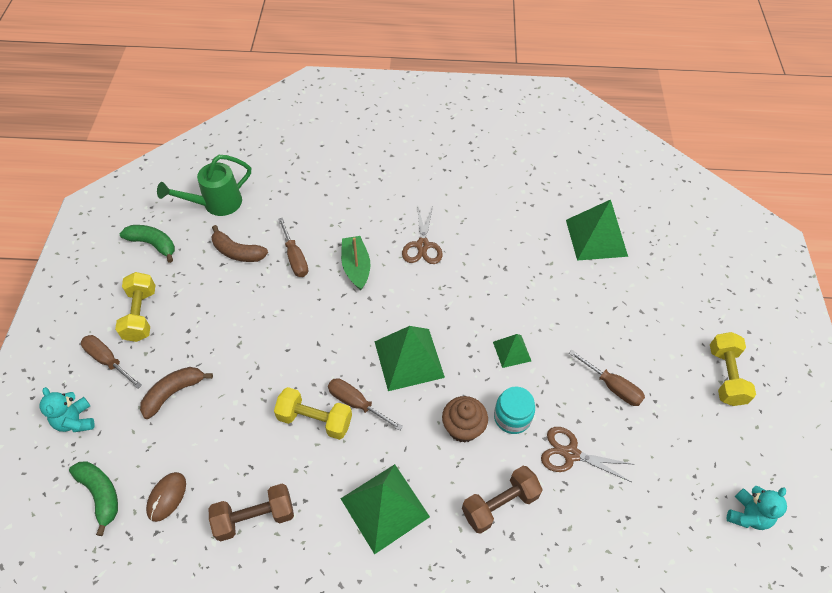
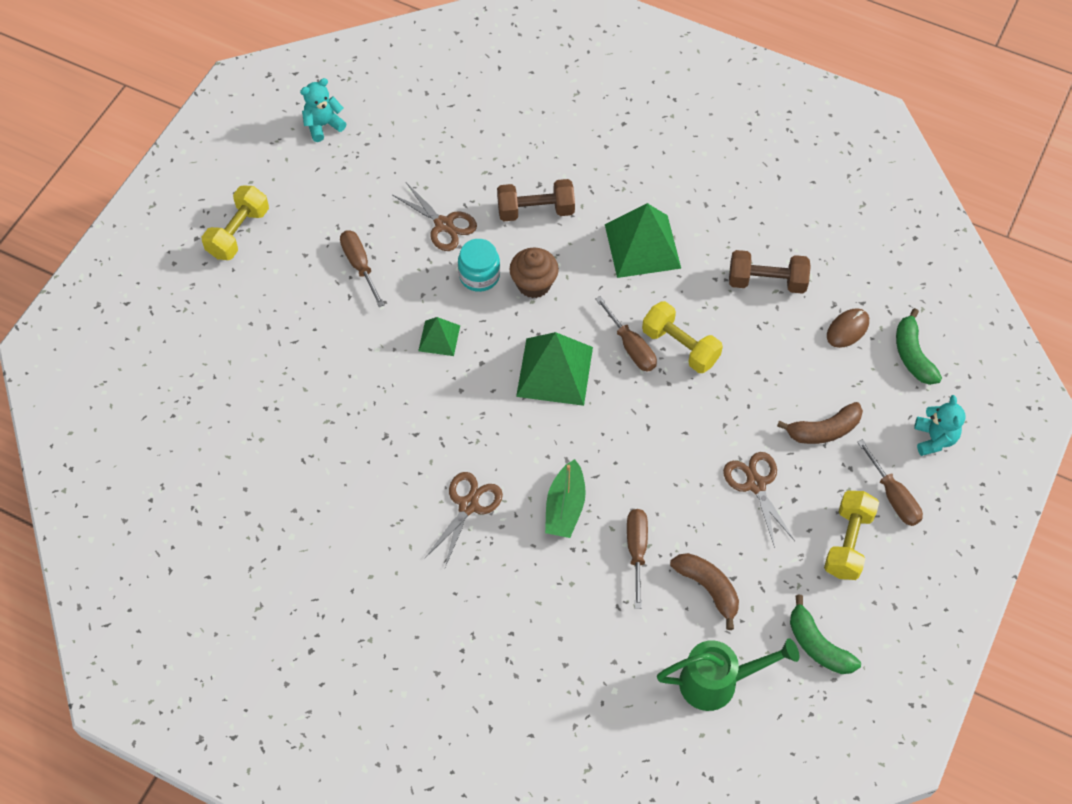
camera: 155 degrees left, 5 degrees up
(220, 331) = (755, 484): none -> brown scissors
(596, 238) = (248, 432): green pyramid -> none

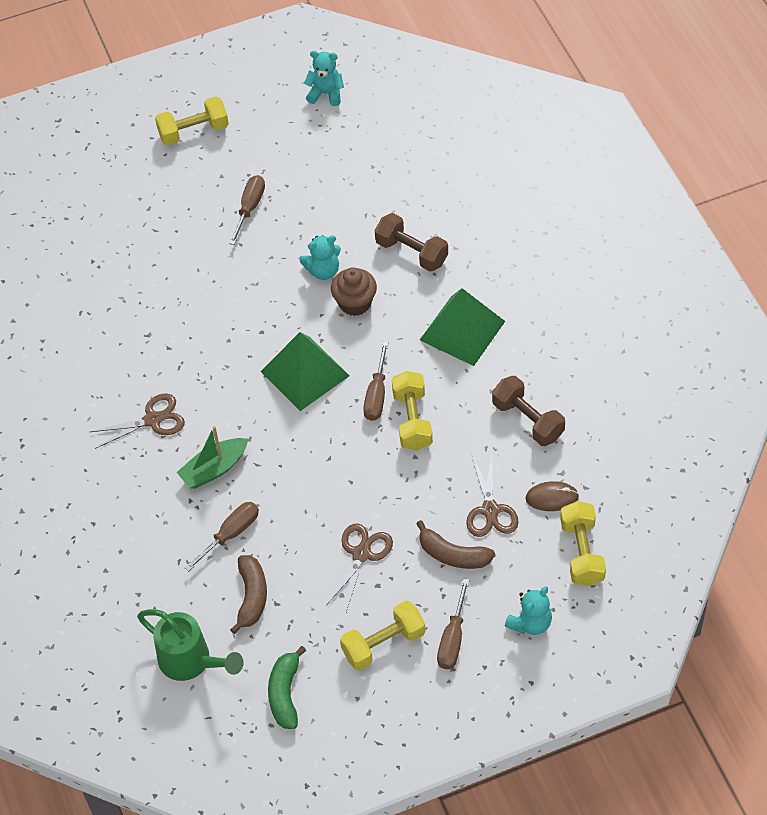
camera: 45 degrees right, 5 degrees down
(439, 338) = (251, 294): green pyramid -> none
(444, 225) = (336, 219): brown scissors -> brown scissors (490, 510)
(479, 275) = (323, 271): turquoise jar -> turquoise teddy bear
(912, 355) = (582, 552): green banana -> yellow dumbbell

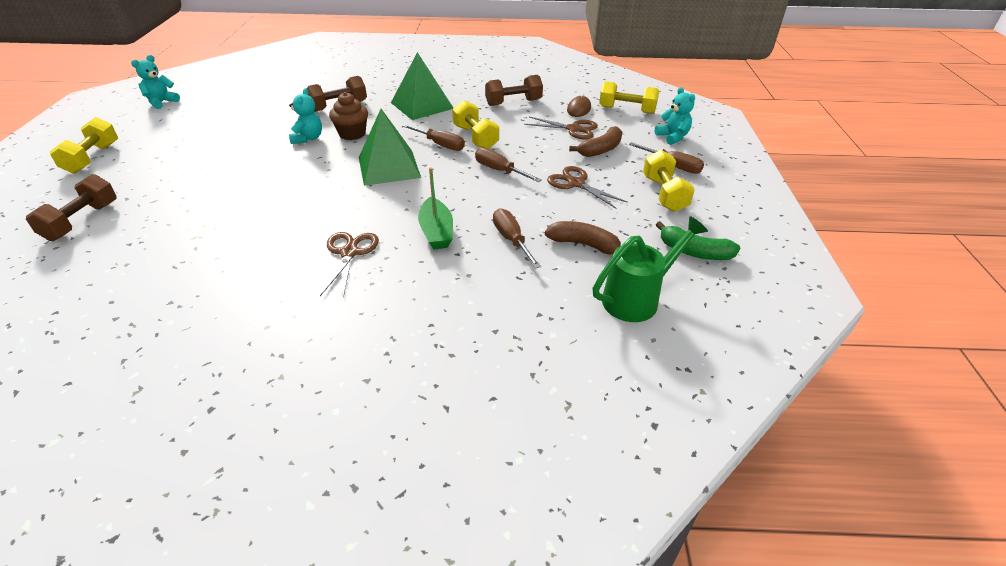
camera: 70 degrees left, 15 degrees down
(103, 206) = (82, 221): none -> brown dumbbell
(249, 208) = (206, 153): brown screwdriver -> brown screwdriver (500, 171)
(412, 420) = (475, 137): yellow dumbbell -> yellow dumbbell turned 45 degrees clockwise

